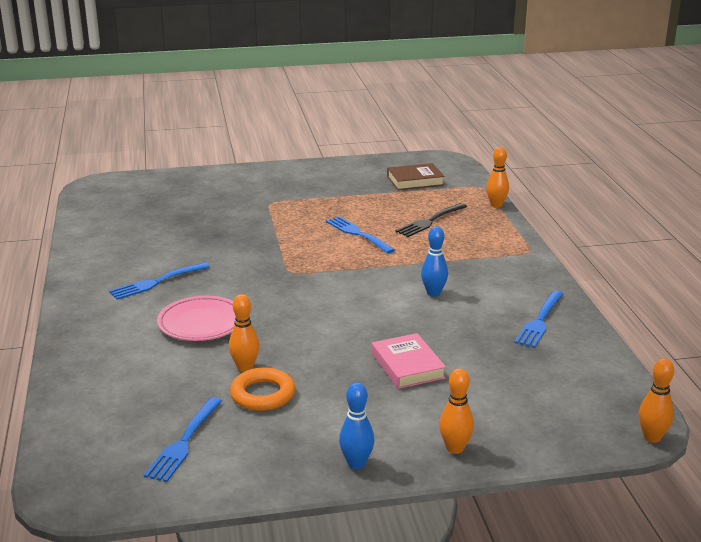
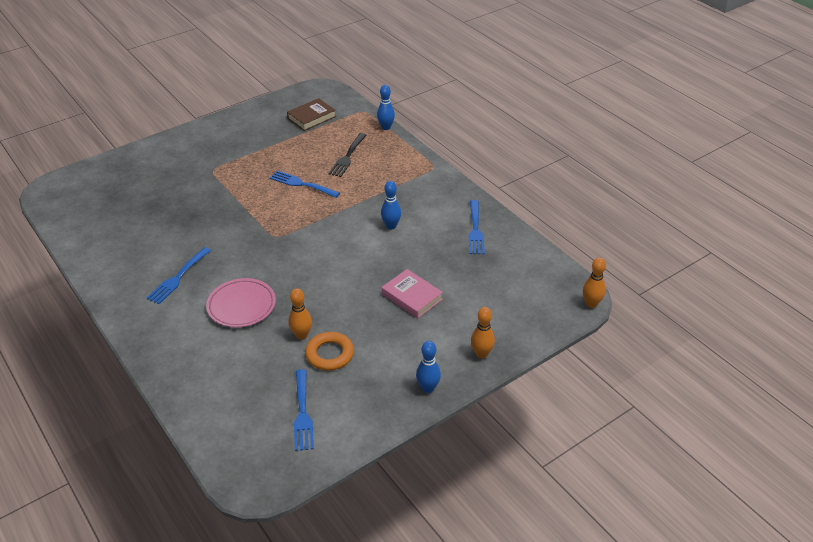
camera: 25 degrees left, 15 degrees up
(496, 205) = (386, 127): orange bowling pin -> blue bowling pin

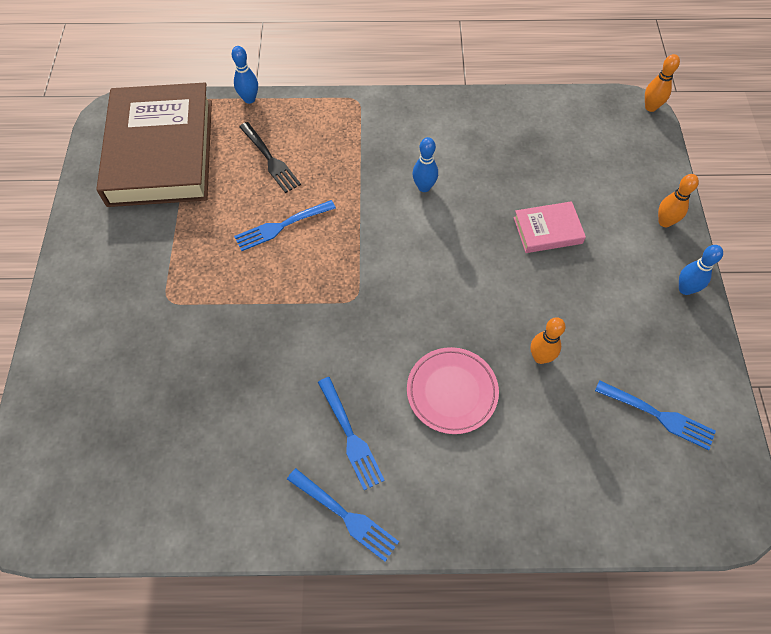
camera: 55 degrees left, 20 degrees up
(311, 117) = (161, 152): brown book -> brown book, size x2.33
(330, 354) = (586, 346): orange ring -> none
(475, 230) = (485, 125): blue fork -> blue fork (345, 516)

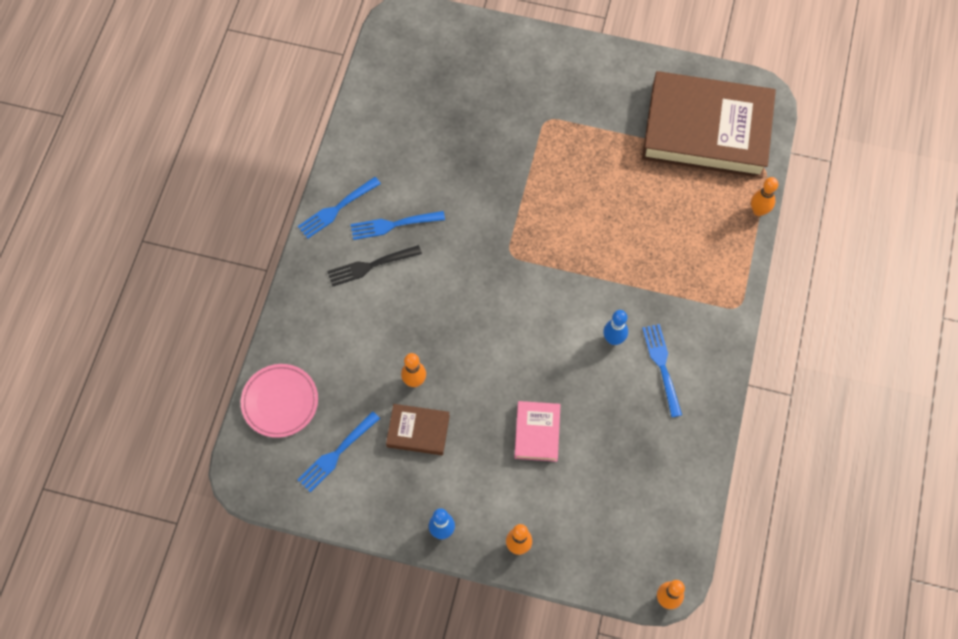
camera: 105 degrees right, 5 degrees up
(249, 99) = (758, 211): blue bowling pin -> orange bowling pin
(270, 159) = (677, 216): black fork -> black fork (370, 266)
(281, 226) = (599, 212): blue fork -> blue fork (662, 366)
(452, 392) = (405, 304): pink plate -> pink plate (280, 402)
(594, 338) = (418, 431): none -> brown book

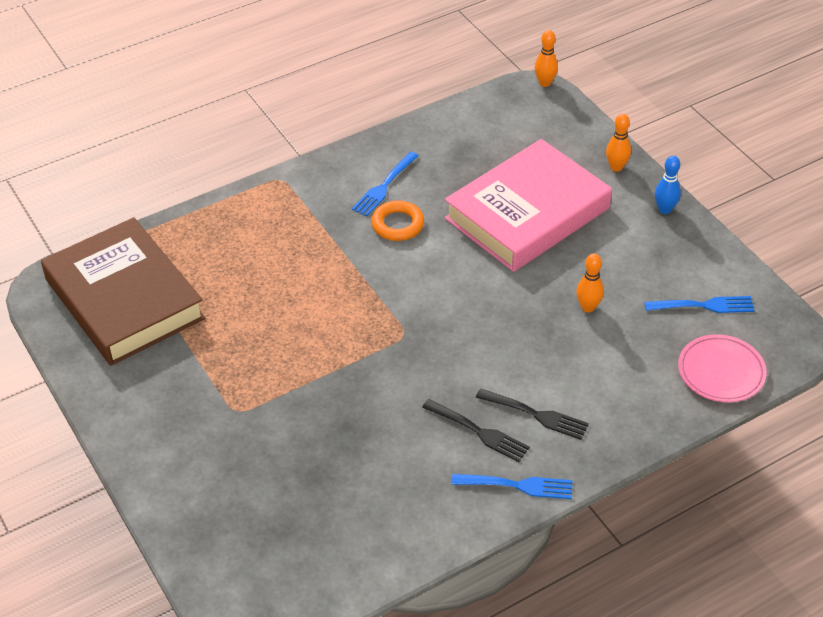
camera: 135 degrees left, 20 degrees down
(393, 225) = (479, 432): blue fork -> black fork
(418, 431) = (620, 275): brown book -> none
(537, 432) = (527, 213): pink book -> pink book, size x2.33
(613, 339) = (397, 224): blue bowling pin -> orange ring
(758, 211) = (174, 220): orange bowling pin -> none

